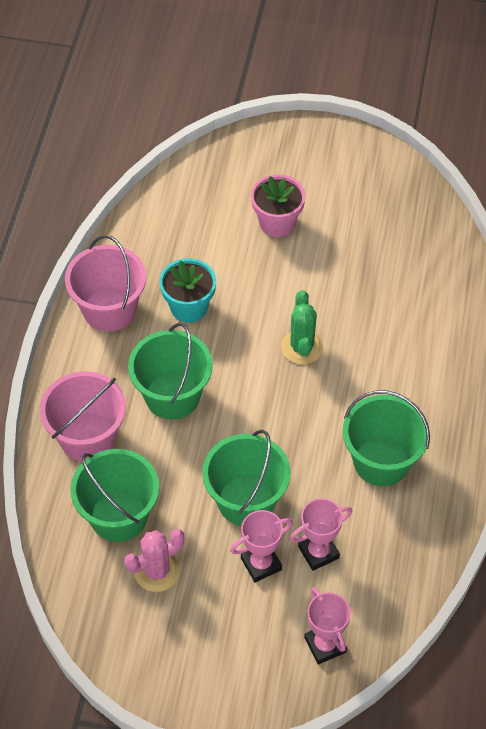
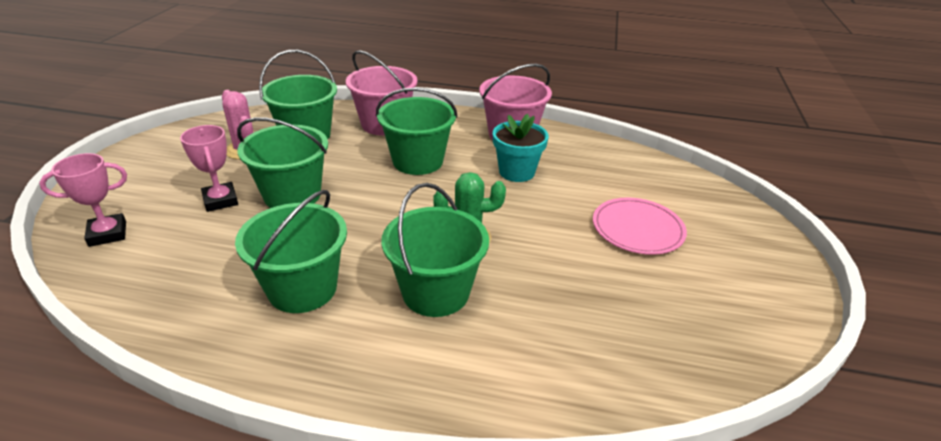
camera: 90 degrees right, 20 degrees down
(277, 223) = (637, 229): pink flower pot -> pink plate
(318, 552) = (212, 235): pink trophy -> none
(374, 367) = (436, 292): none -> green bucket

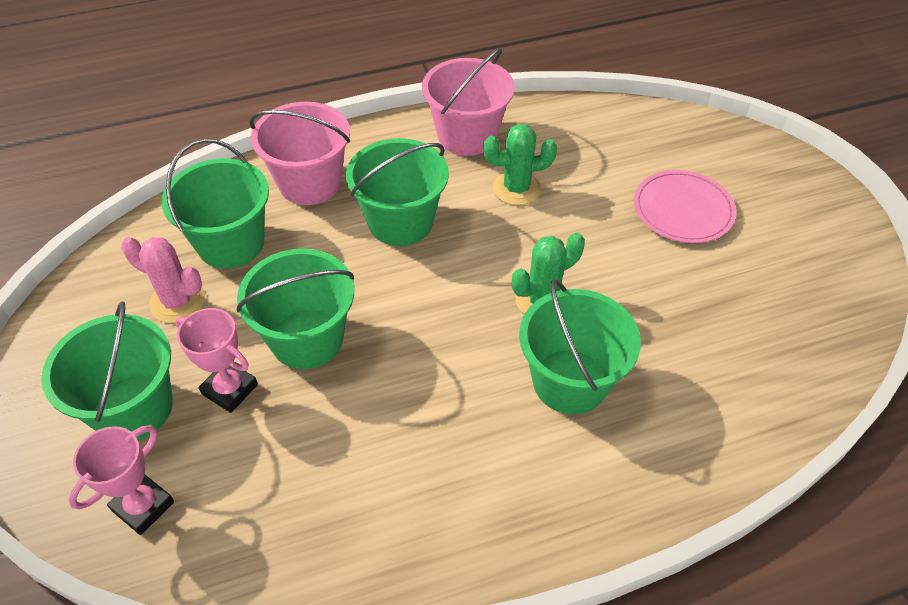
camera: 30 degrees left, 15 degrees up
(302, 288) = (441, 449): green bucket -> green bucket (133, 408)
(516, 172) = (516, 188): turquoise flower pot -> green cactus

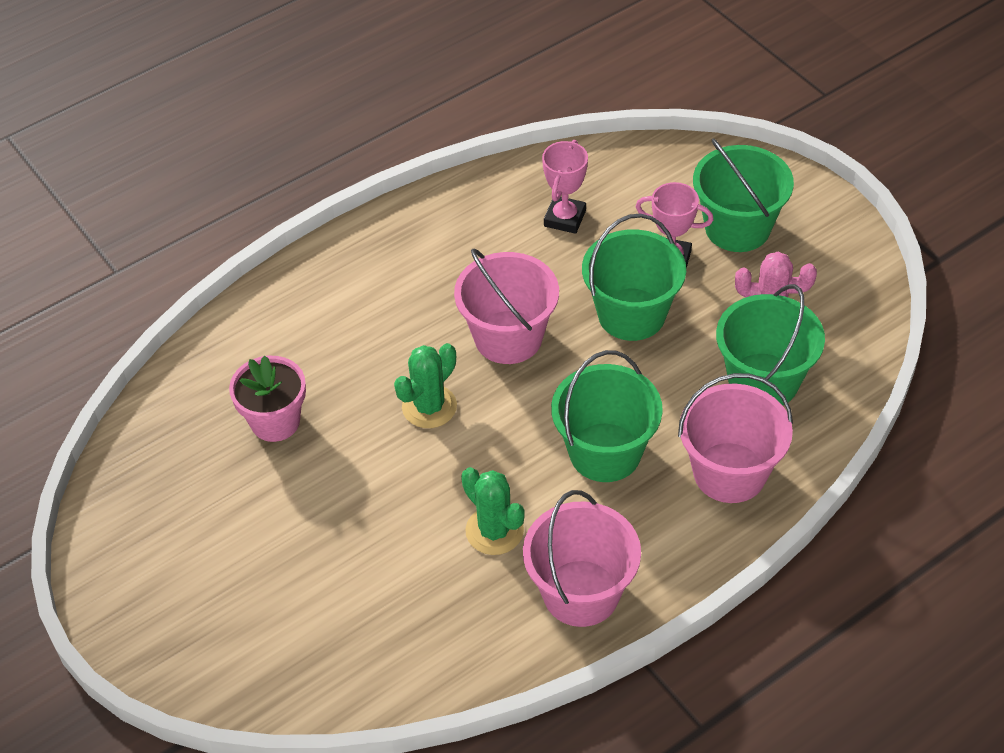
camera: 165 degrees right, 0 degrees up
(143, 506) = (678, 175): pink trophy -> pink trophy (565, 218)
(441, 349) = (508, 337): none -> pink bucket
(516, 188) = (494, 531): green cactus -> green cactus turned 75 degrees clockwise
(570, 381) = (385, 341): green bucket -> none
(683, 209) = (298, 555): pink plate -> none
(697, 325) = (275, 421): none -> pink flower pot

